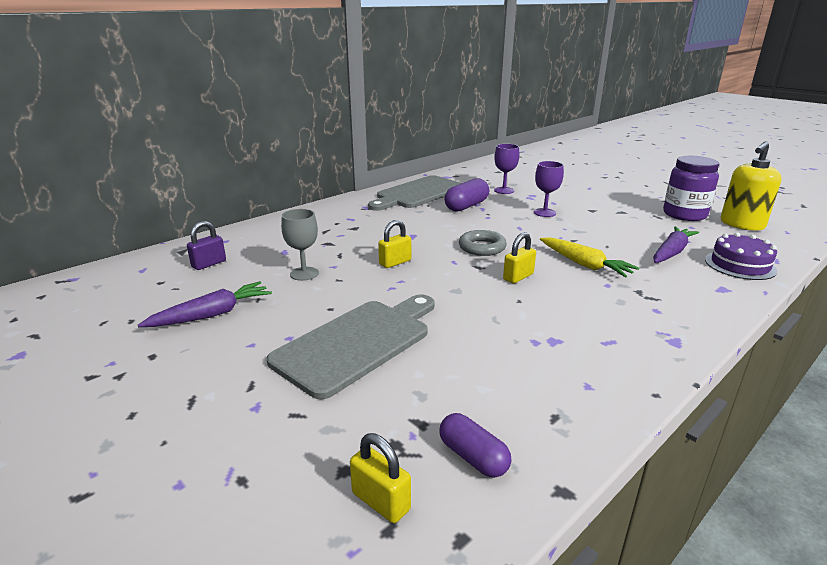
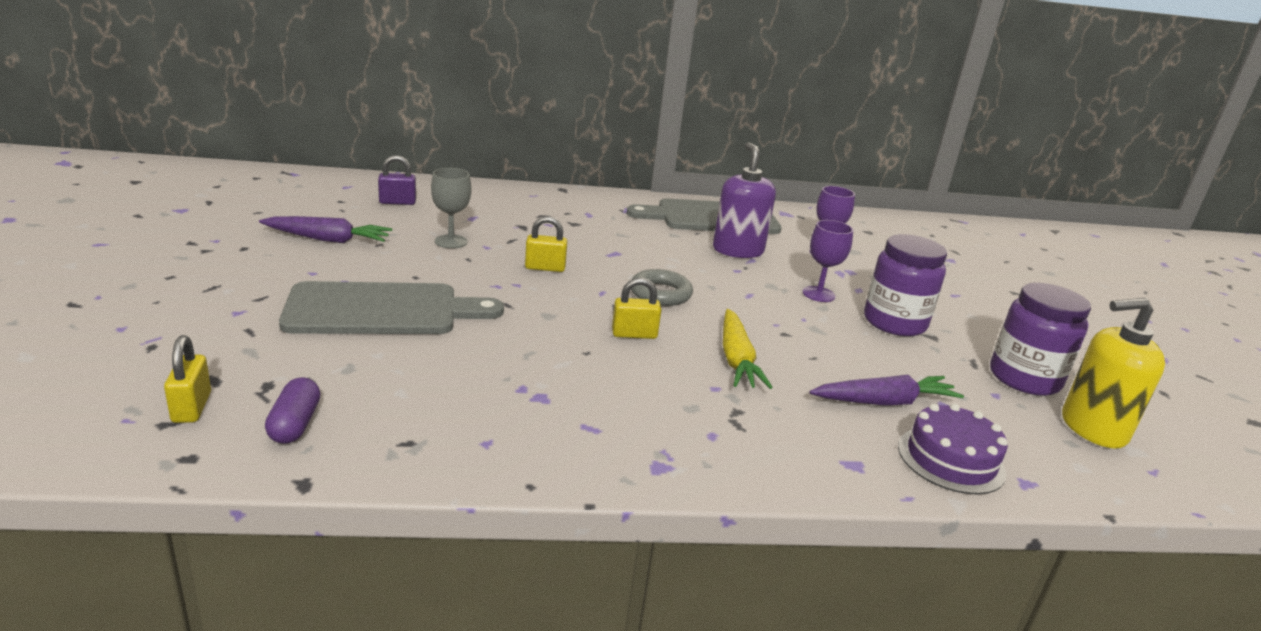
camera: 35 degrees right, 0 degrees up
(466, 206) = (738, 250): purple capsule -> purple soap dispenser
(598, 212) = (894, 323): none -> purple jar

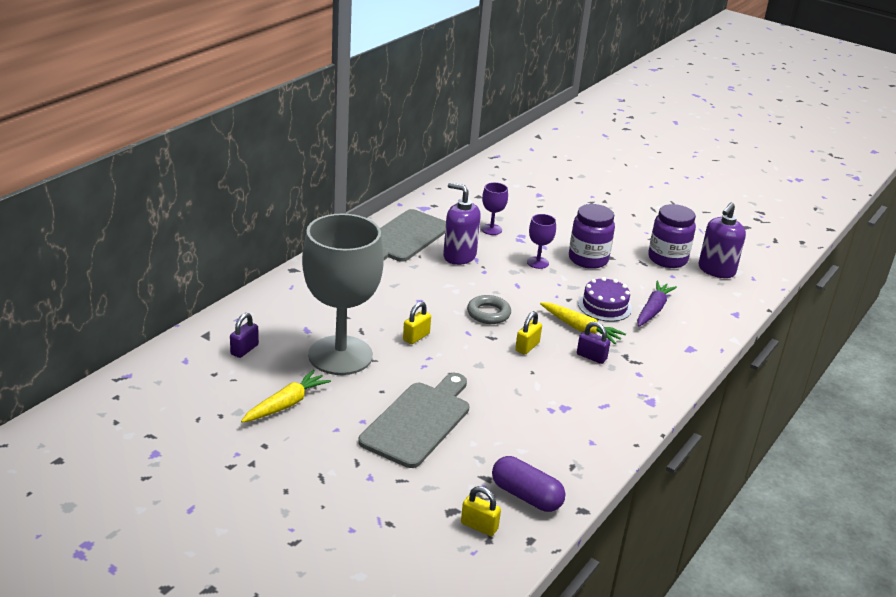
camera: 50 degrees left, 5 degrees up
(295, 424) = (526, 496): purple capsule -> purple capsule, size x1.52
(328, 239) = (286, 404): purple carrot -> yellow carrot
(451, 242) = (340, 355): grey goblet -> grey goblet, size x2.49
(688, 384) = (591, 357): none -> purple padlock
(951, 459) = (707, 321): purple cake -> purple cake (604, 306)
(1092, 428) = (716, 270): yellow soap dispenser -> purple soap dispenser

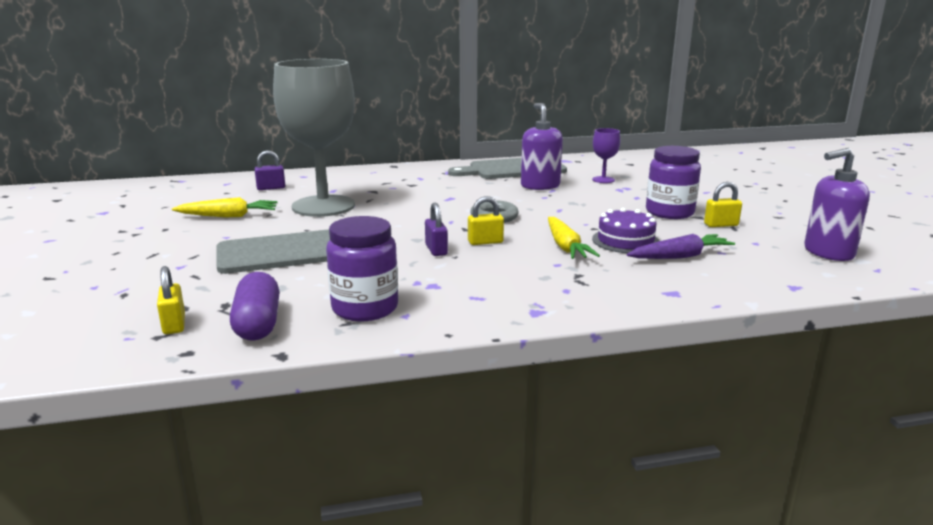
camera: 45 degrees right, 10 degrees down
(416, 337) = (402, 212): yellow padlock -> yellow padlock (721, 225)
(537, 262) = (609, 203): purple goblet -> none
(591, 357) = (537, 265): purple padlock -> purple padlock (436, 250)
(667, 259) = (772, 232): purple jar -> purple jar (365, 308)

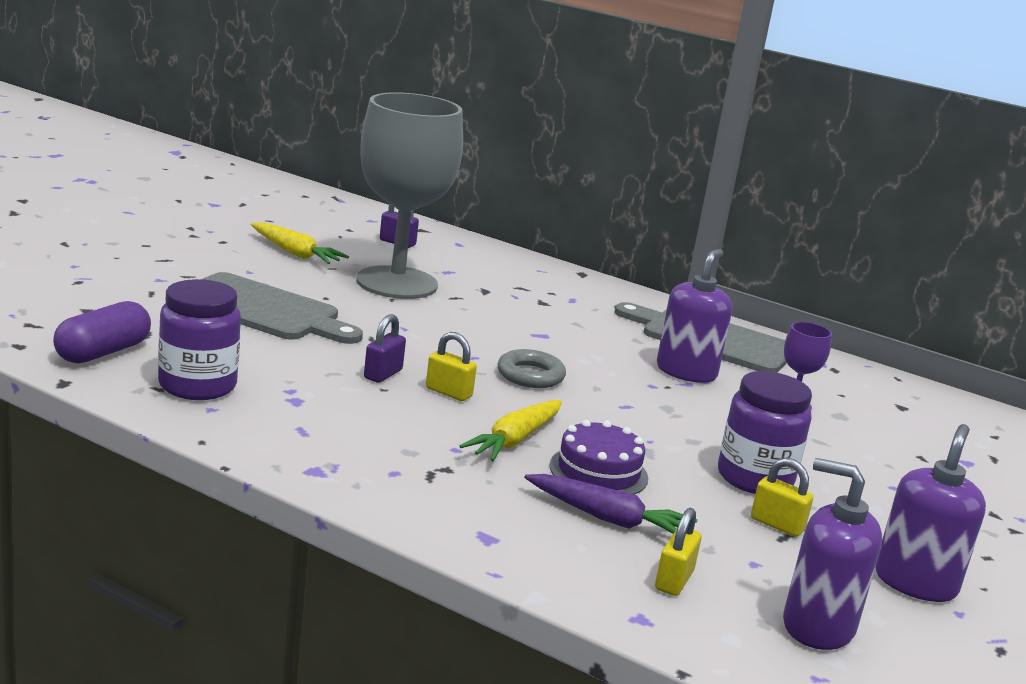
camera: 40 degrees right, 0 degrees up
(174, 324) = (55, 321): yellow padlock -> yellow padlock (674, 581)
(799, 220) = (915, 583): none -> purple soap dispenser

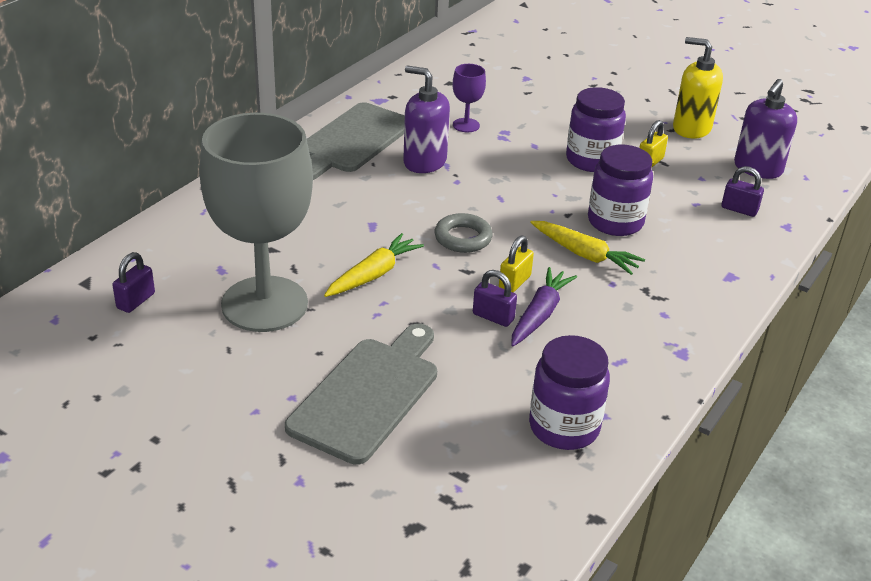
camera: 85 degrees left, 15 degrees up
(102, 352) = (516, 500): purple capsule -> none
(295, 253) = (188, 377): yellow carrot -> yellow carrot (373, 274)
(598, 472) = (615, 222): purple cake -> purple jar
(608, 519) = (678, 225): purple carrot -> purple carrot (539, 314)
(674, 581) = (739, 209): yellow padlock -> purple padlock
(915, 583) = (691, 128): purple soap dispenser -> yellow soap dispenser

